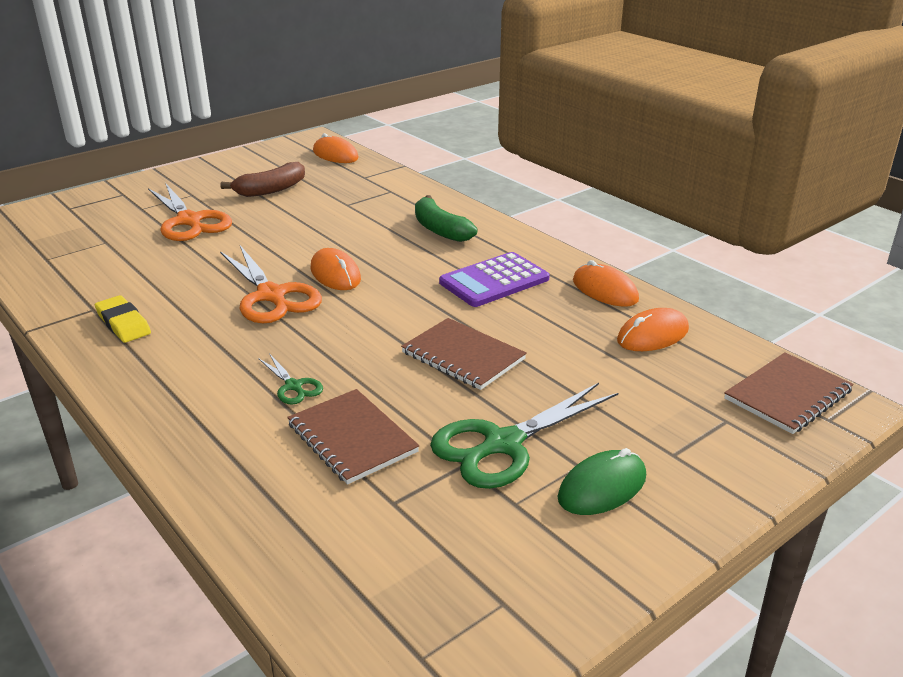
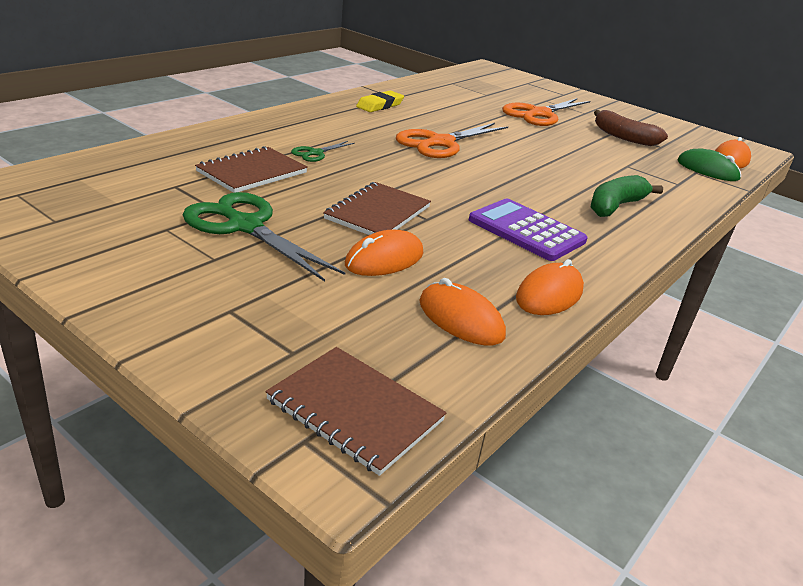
camera: 75 degrees right, 0 degrees up
(335, 274) = (491, 163): orange mouse -> orange mouse (384, 259)
(602, 487) = (182, 268): green mouse -> green mouse (707, 170)

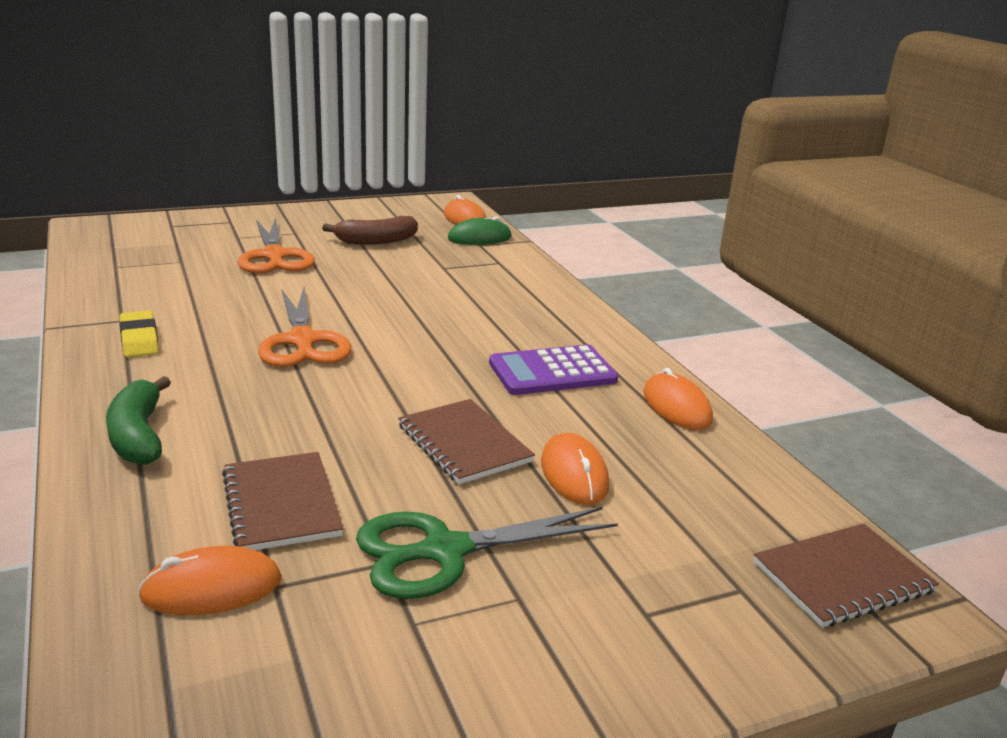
camera: 60 degrees left, 5 degrees down
(315, 153) = (259, 435): green scissors -> none
(461, 319) = (705, 468): orange mouse -> orange mouse (212, 588)
(615, 206) = (526, 309): green banana -> green banana (138, 435)

